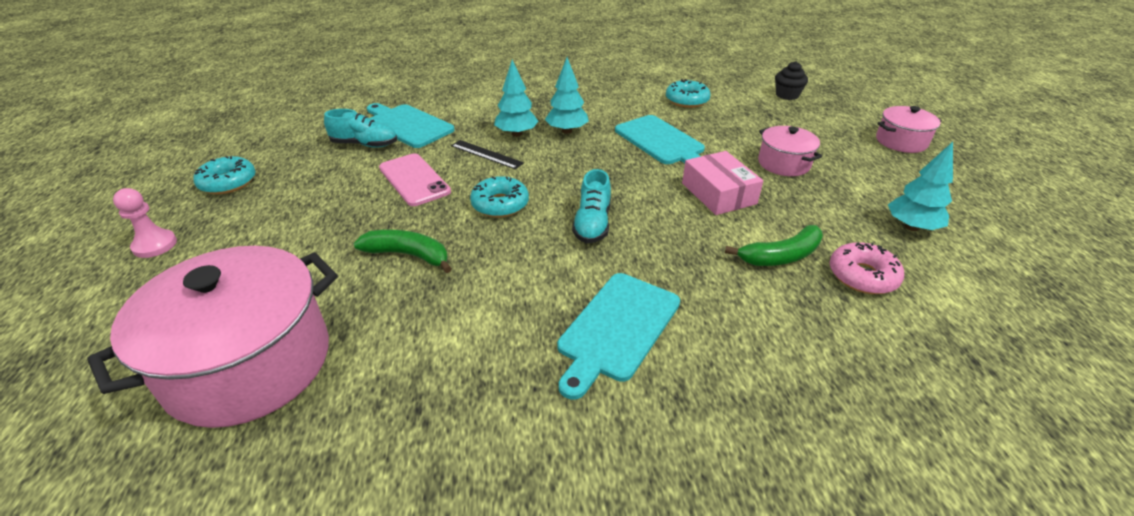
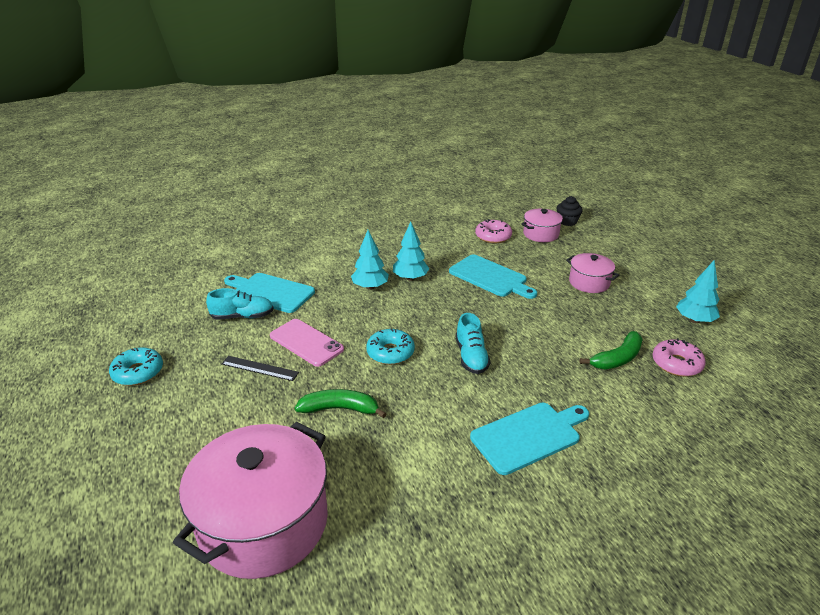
camera: 15 degrees left, 5 degrees down
(155, 245) = (109, 442): pink pawn -> none
(486, 154) = (355, 309): black ruler -> black ruler (260, 368)
(617, 328) = (529, 436): turquoise cutting board -> turquoise cutting board turned 135 degrees counterclockwise
(686, 100) = (493, 236): turquoise donut -> pink donut
(718, 193) = (553, 315): pink box -> none
(901, 141) = (663, 251): pink pot -> pink pot (541, 234)

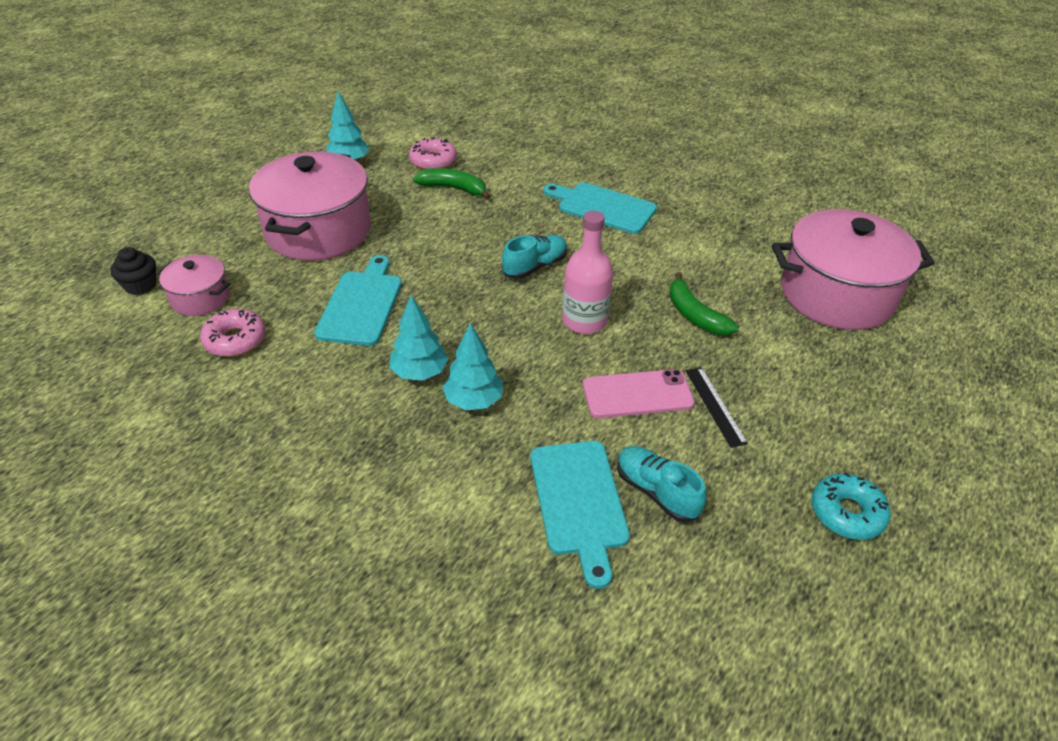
camera: 125 degrees left, 10 degrees up
(306, 342) = (637, 394): pink phone -> pink phone turned 75 degrees clockwise
(390, 352) = (584, 321): turquoise donut -> pink bottle
(589, 282) = (318, 231): pink pot -> pink pot, size x2.01

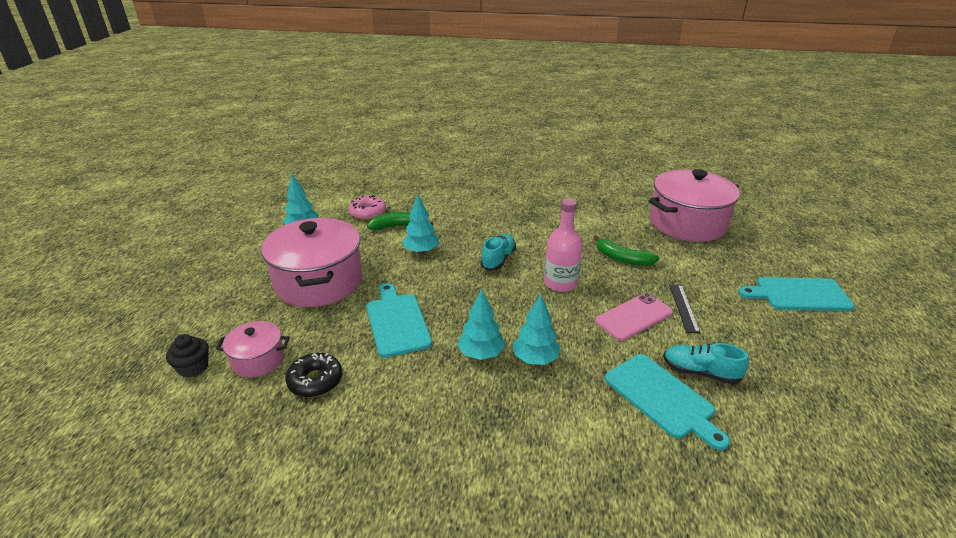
camera: 25 degrees left, 10 degrees down
(235, 340) = (315, 381): pink donut -> black donut
(454, 228) = (421, 251): none -> turquoise tree
(603, 207) = (509, 212): turquoise cutting board -> turquoise cutting board (798, 294)
(715, 406) = (683, 307): black ruler -> black ruler turned 45 degrees clockwise
(847, 513) = (808, 342): turquoise donut -> none

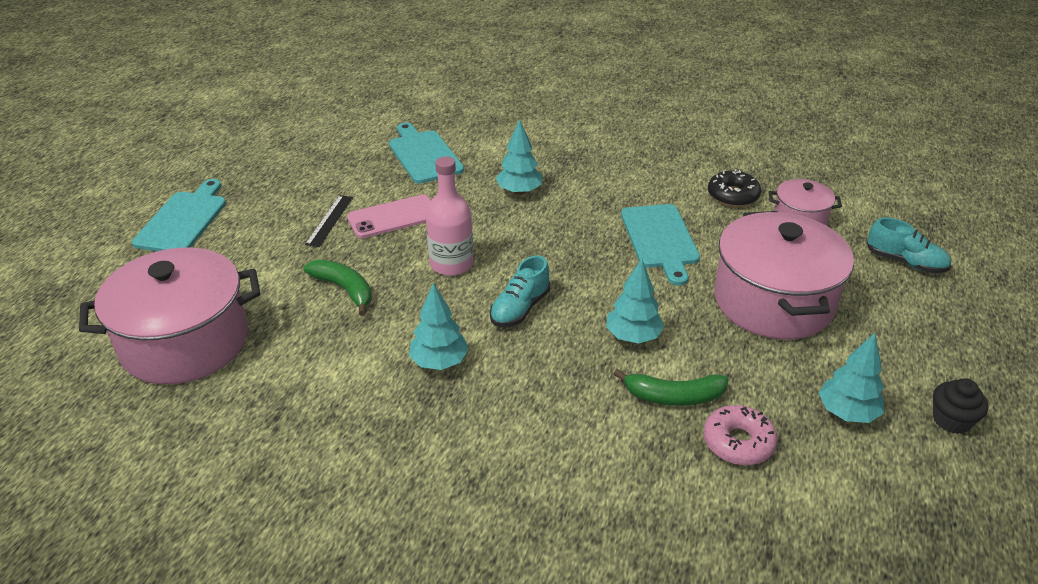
camera: 170 degrees left, 5 degrees up
(193, 367) = (862, 218): black cupcake -> black cupcake (951, 420)
(481, 353) = (571, 201): turquoise tree -> turquoise tree (439, 362)
(700, 372) = (373, 167): turquoise shoe -> turquoise shoe (905, 262)
(798, 294) = (183, 220): turquoise cutting board -> turquoise cutting board turned 90 degrees counterclockwise

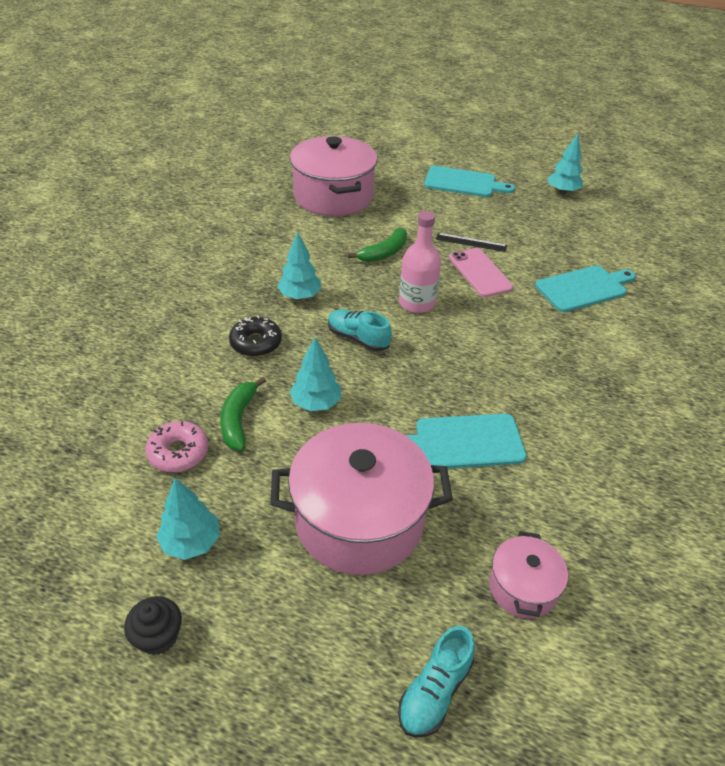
camera: 90 degrees right, 5 degrees up
(519, 191) = (534, 346): turquoise tree -> turquoise tree (562, 191)
(733, 196) = (562, 524): black donut -> black donut (256, 343)

